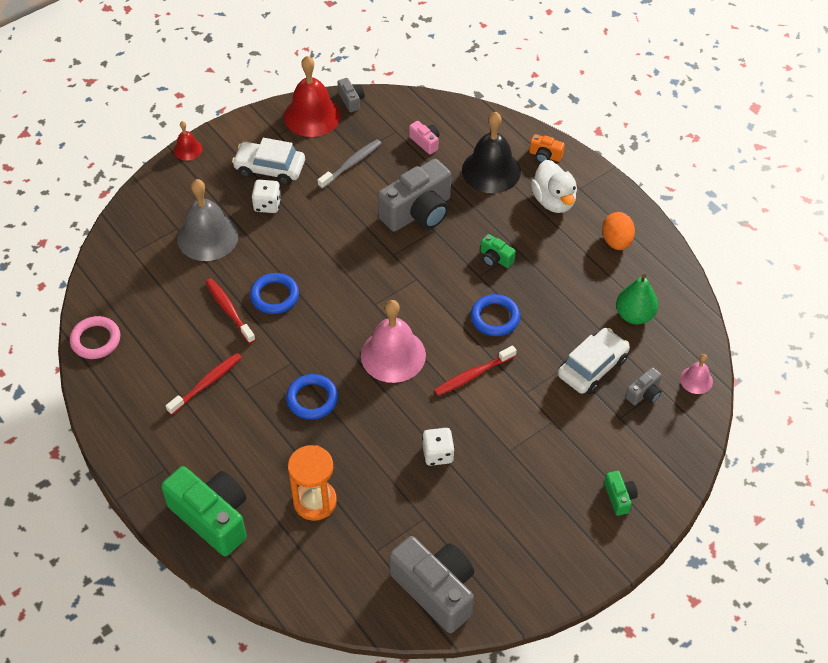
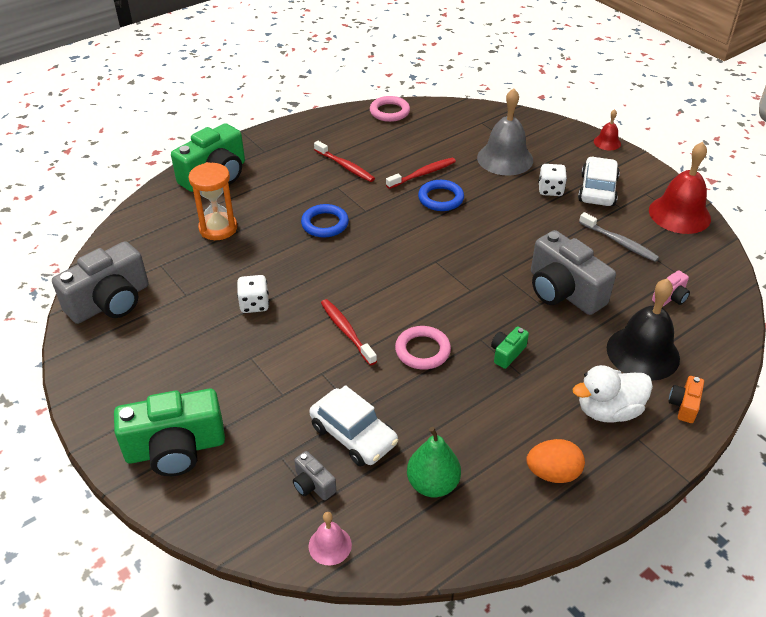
camera: 90 degrees right, 10 degrees down
(351, 100) = (713, 240): grey camera -> none
(393, 355) = (373, 274): pink bell -> none
(495, 317) = (422, 350): blue ring -> pink ring
(619, 497) = (176, 449): green camera -> green camera, size x2.20

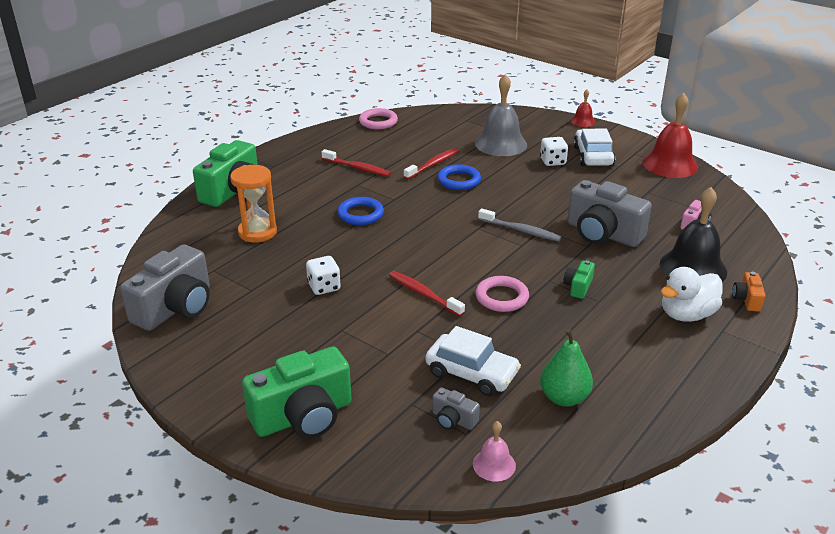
camera: 15 degrees left, 10 degrees down
(553, 473) = (664, 369): orange egg -> none
(619, 242) = (631, 191): grey toothbrush -> grey toothbrush (520, 230)

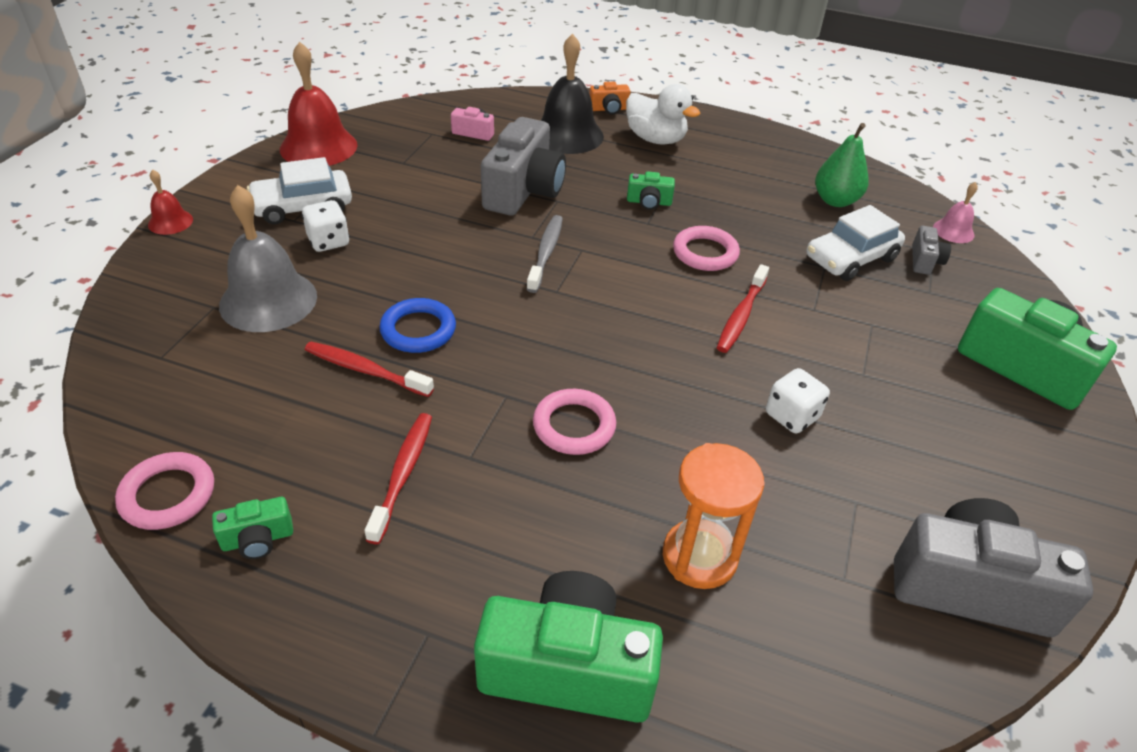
camera: 110 degrees left, 10 degrees up
(343, 137) = (258, 539): none -> green camera
(360, 214) = (574, 426): blue ring -> pink ring
(471, 373) = (850, 258): white car -> white car turned 135 degrees counterclockwise

